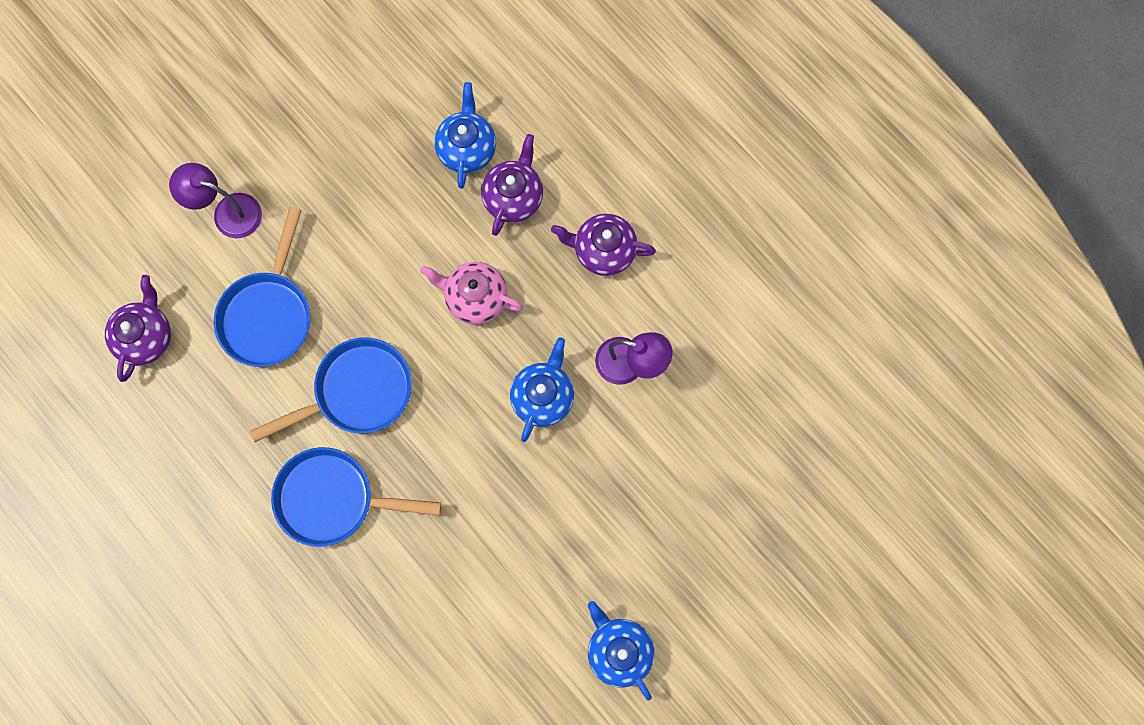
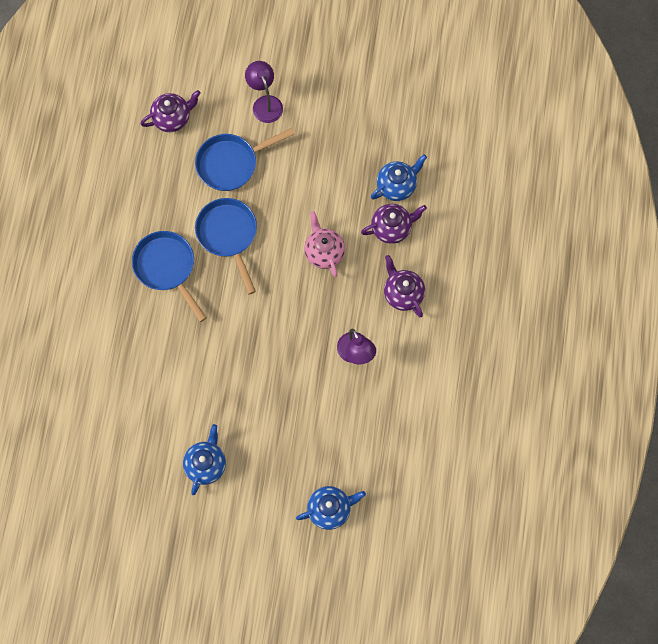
camera: 50 degrees right, 5 degrees down
(357, 392) = (228, 235): blue pan -> blue pan turned 135 degrees counterclockwise
(543, 396) = (302, 325): blue teapot -> blue teapot (330, 509)

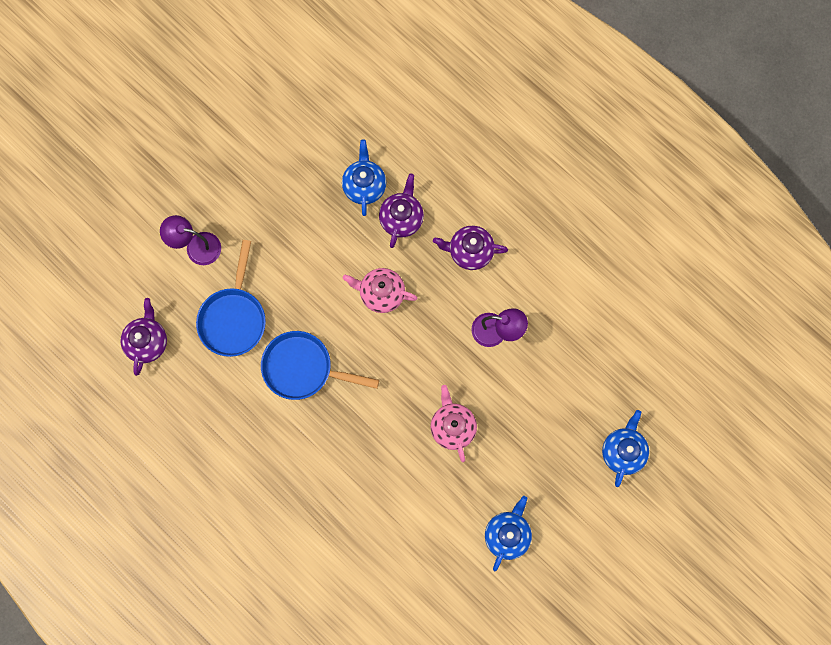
camera: 55 degrees left, 5 degrees up
(167, 268) = (294, 446): blue pan -> none
(206, 464) = (507, 534): blue teapot -> blue teapot turned 60 degrees clockwise
(260, 370) = (452, 427): none -> pink teapot

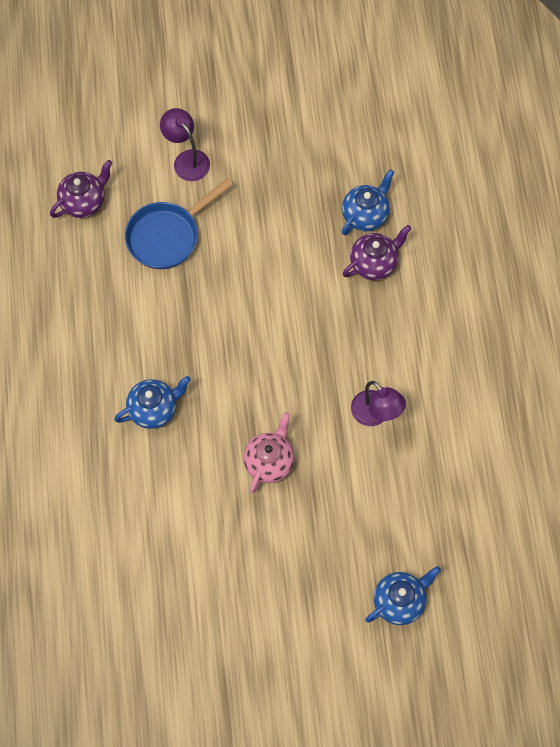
camera: 40 degrees right, 10 degrees down
(303, 368) = (188, 318): blue pan -> none
(381, 293) = (304, 309): pink teapot -> none
(469, 252) = (409, 333): purple teapot -> none
(507, 534) = (238, 587): blue teapot -> blue teapot (154, 409)

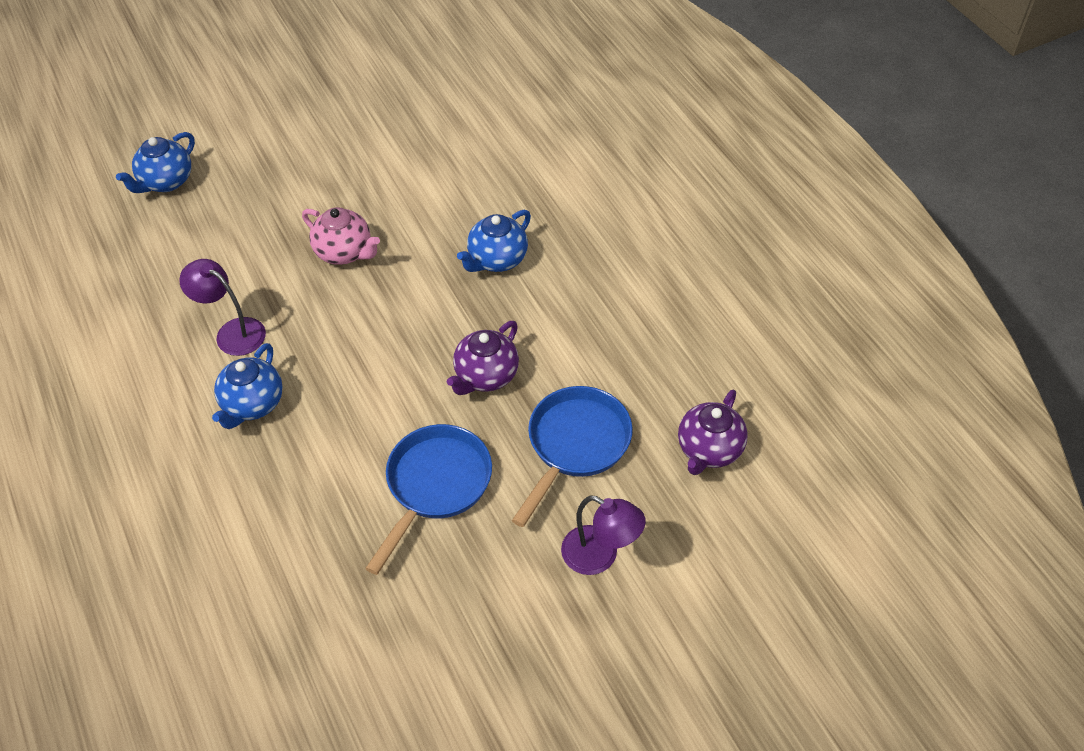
camera: 160 degrees right, 15 degrees down
(269, 240) = (435, 486): none -> blue pan
(269, 462) = (345, 252): pink teapot -> pink teapot turned 60 degrees counterclockwise
(365, 215) = (309, 566): blue teapot -> blue teapot (253, 404)
(374, 263) = (278, 504): purple teapot -> purple teapot (486, 376)

